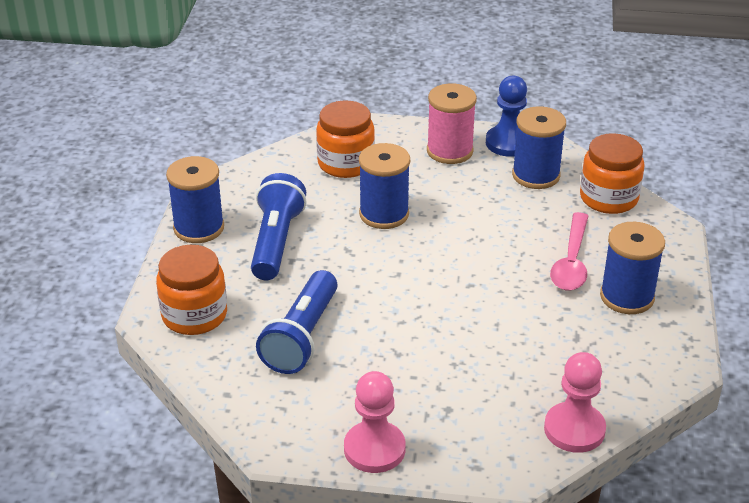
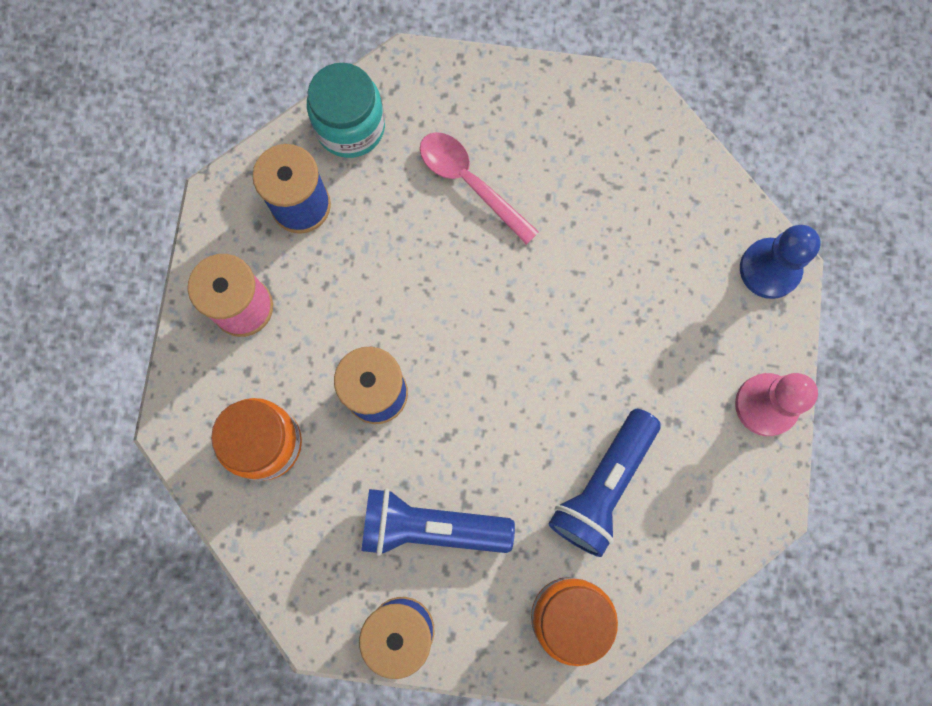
camera: 90 degrees left, 40 degrees up
(302, 337) = (603, 486): blue flashlight -> blue flashlight turned 105 degrees clockwise
(508, 143) = (228, 232): blue pawn -> blue pawn (769, 269)
(571, 262) = (470, 183): pink spoon -> pink spoon turned 150 degrees counterclockwise
(574, 429) = (728, 209): pink pawn -> none
(608, 198) = (350, 127): orange jar -> turquoise jar
(627, 297) = (529, 132): blue spool -> none

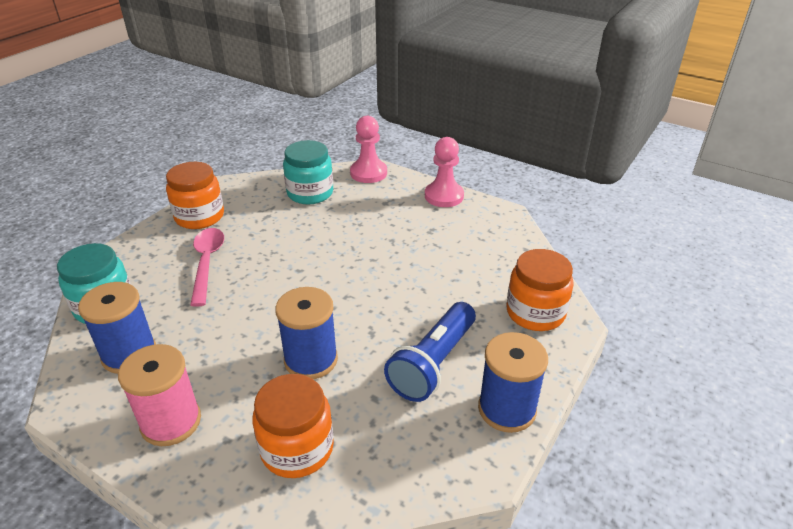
camera: 65 degrees left, 40 degrees down
(470, 183) = (207, 263): pink spoon -> pink spoon turned 105 degrees clockwise
(550, 110) = (199, 216): none -> orange jar
(603, 486) = (454, 270): blue flashlight -> none
(675, 216) = (310, 193): none -> turquoise jar
(769, 269) = (368, 173): blue pawn -> pink pawn

